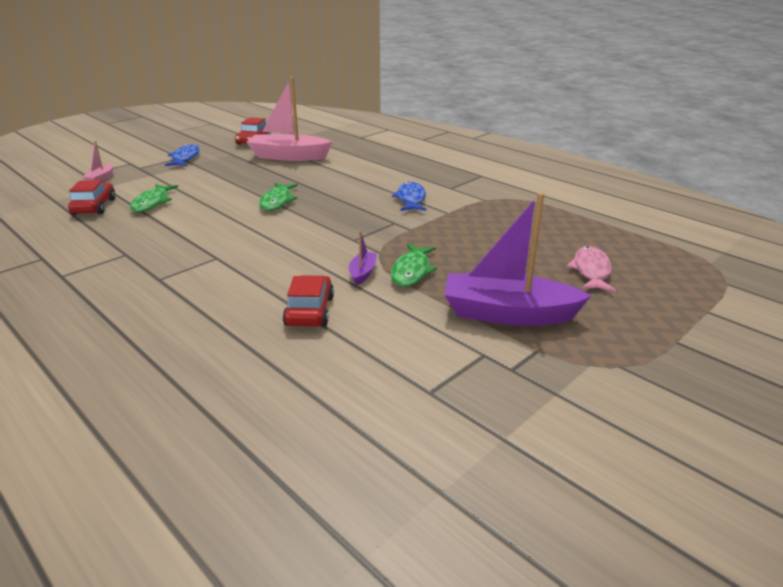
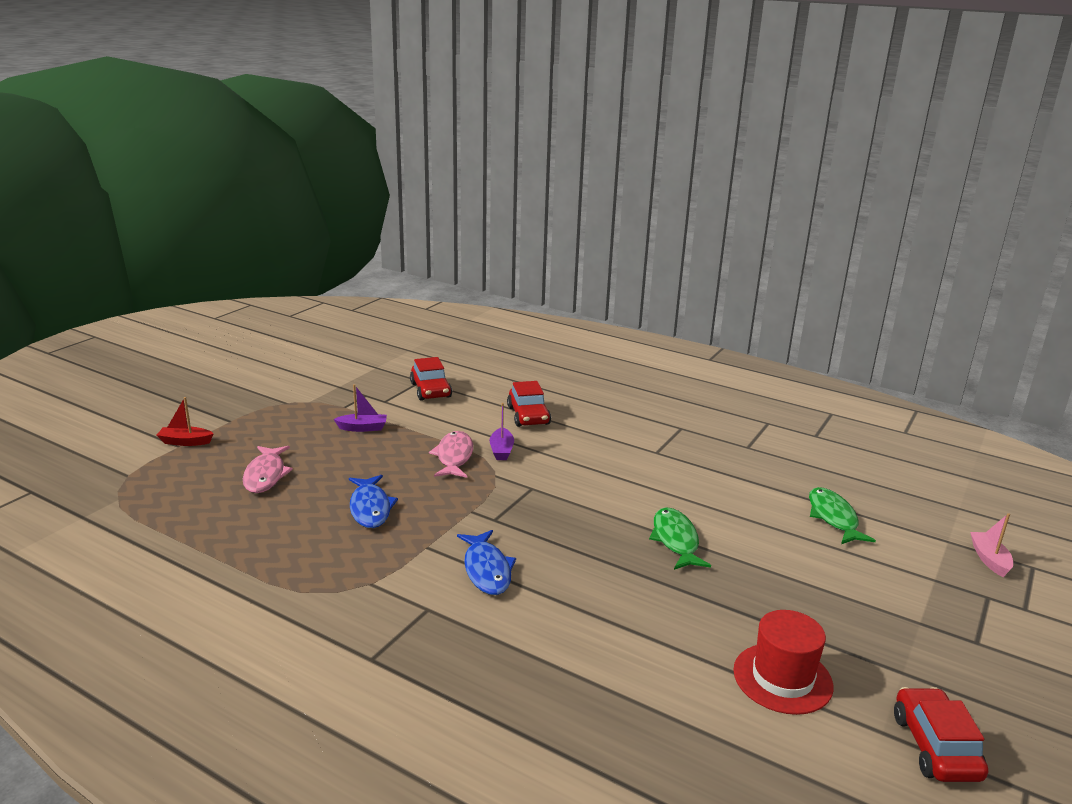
camera: 165 degrees right, 5 degrees down
(94, 207) = (891, 503): red car -> red car (430, 390)
(185, 158) = (963, 641): blue fish -> blue fish (370, 508)
(289, 156) = (782, 678): pink boat -> red hat
(411, 271) = (454, 457): green fish -> pink fish
(508, 314) = (362, 428): purple boat -> purple boat, size x0.44
(706, 315) = (185, 442): none -> red boat

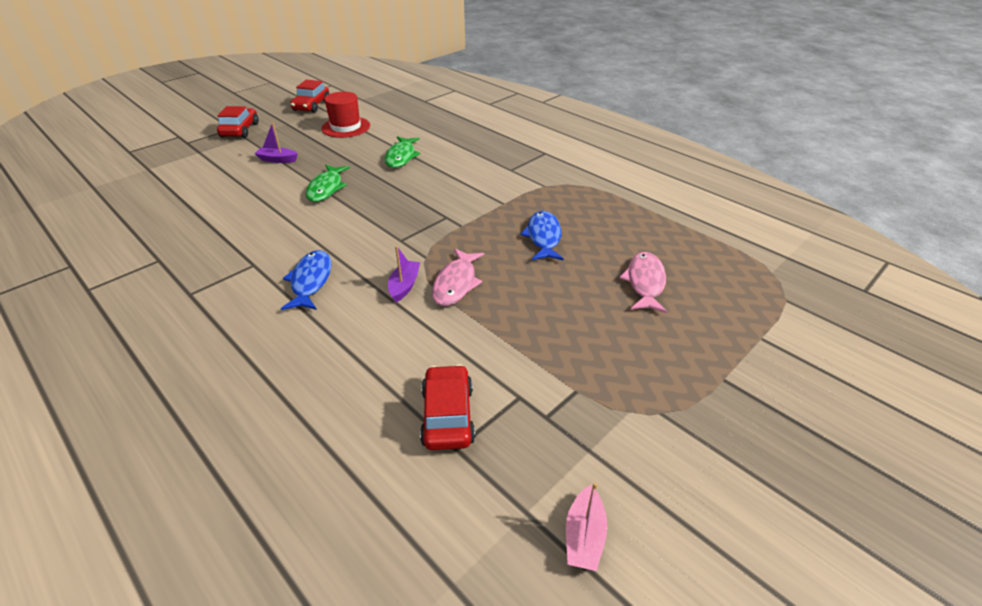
camera: 165 degrees left, 15 degrees up
(185, 442) = (758, 344): red boat -> none
(362, 428) = (550, 341): purple boat -> purple boat (277, 160)
(487, 570) = (467, 185): blue fish -> blue fish (311, 281)
(528, 416) = (342, 337): red car -> red car (240, 130)
(833, 518) = (195, 190): green fish -> green fish (401, 157)
(989, 559) = (145, 157): pink boat -> pink boat (584, 536)

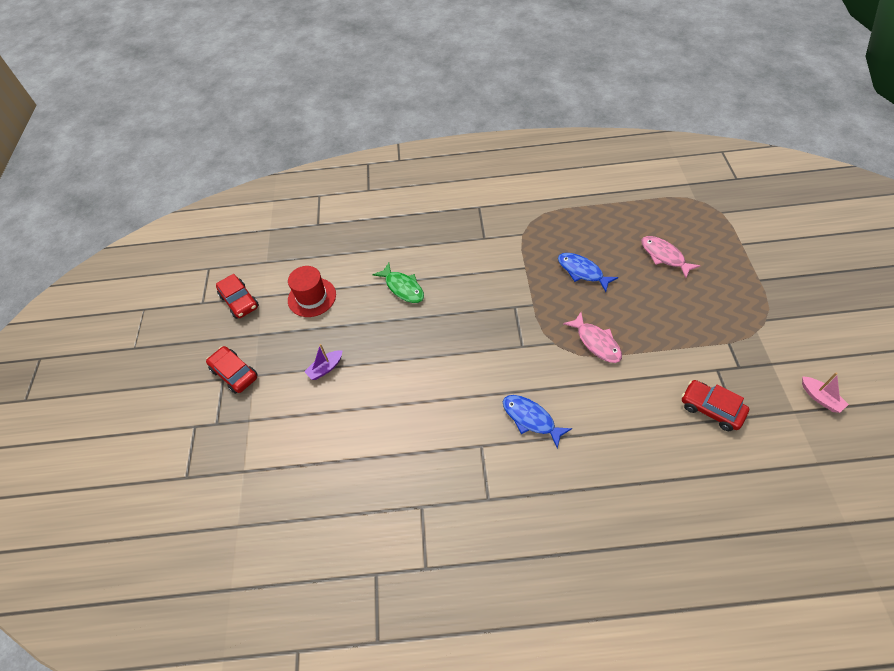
camera: 45 degrees left, 15 degrees up
(326, 188) = (408, 356): green fish -> none
(404, 286) = (578, 370): purple boat -> none

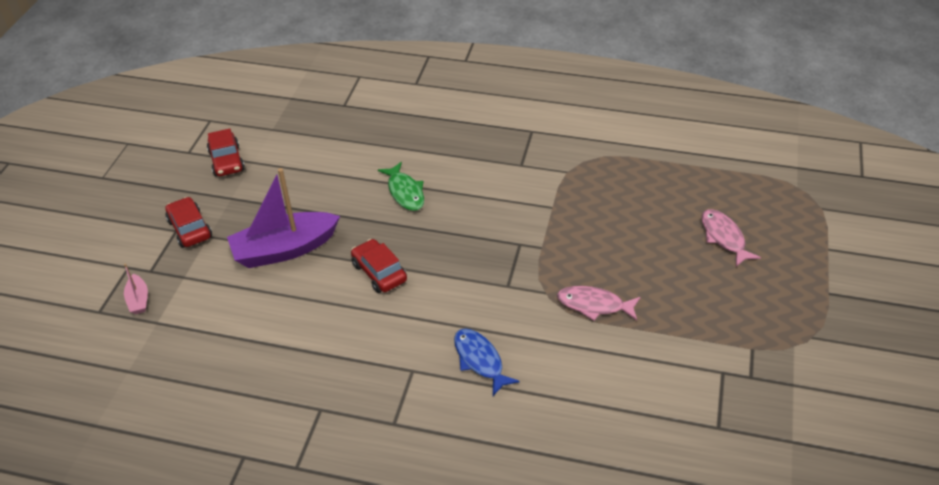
camera: 15 degrees right, 10 degrees down
(312, 297) = (303, 176): red hat -> none
(325, 368) = (284, 249): purple boat -> purple boat, size x2.29
(582, 272) = (616, 228): blue fish -> none
(596, 342) = (594, 305): pink fish -> pink fish turned 120 degrees clockwise
(711, 409) = (693, 409): red car -> red car (379, 272)
(820, 398) = (832, 436): pink boat -> pink boat (138, 300)

